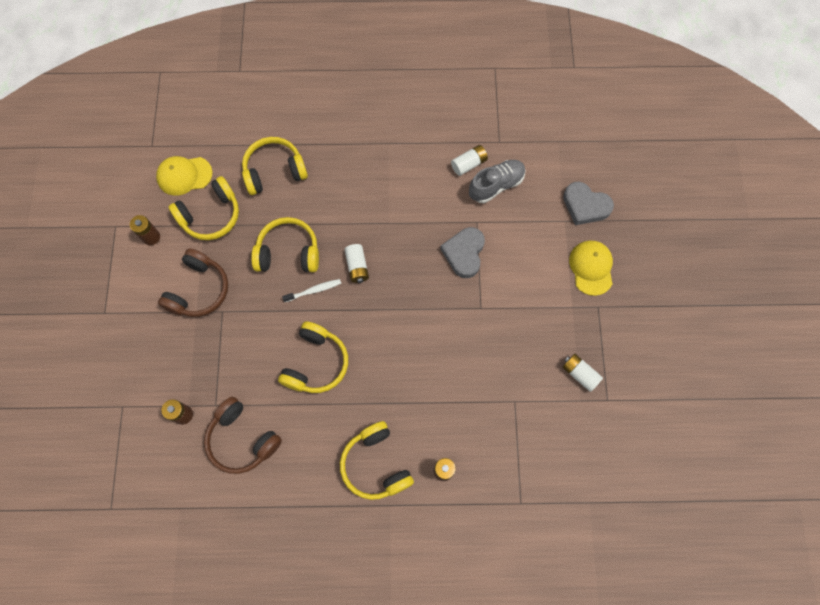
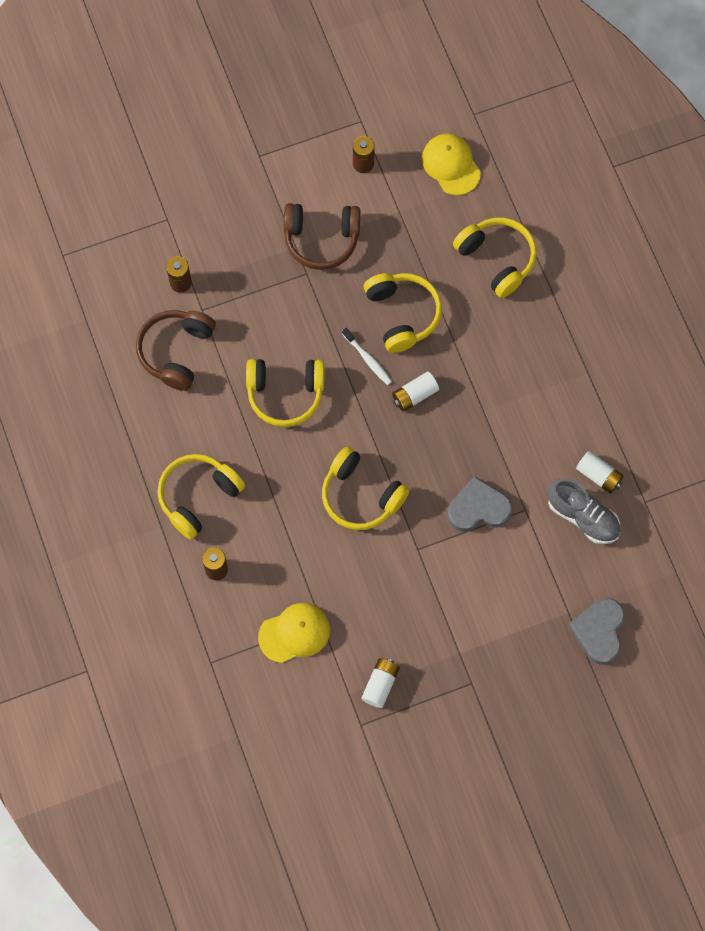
camera: 70 degrees right, 0 degrees up
(211, 215) = (414, 214): yellow headphones -> yellow headphones (361, 496)
(591, 268) = (518, 661): yellow cap -> yellow cap (294, 633)

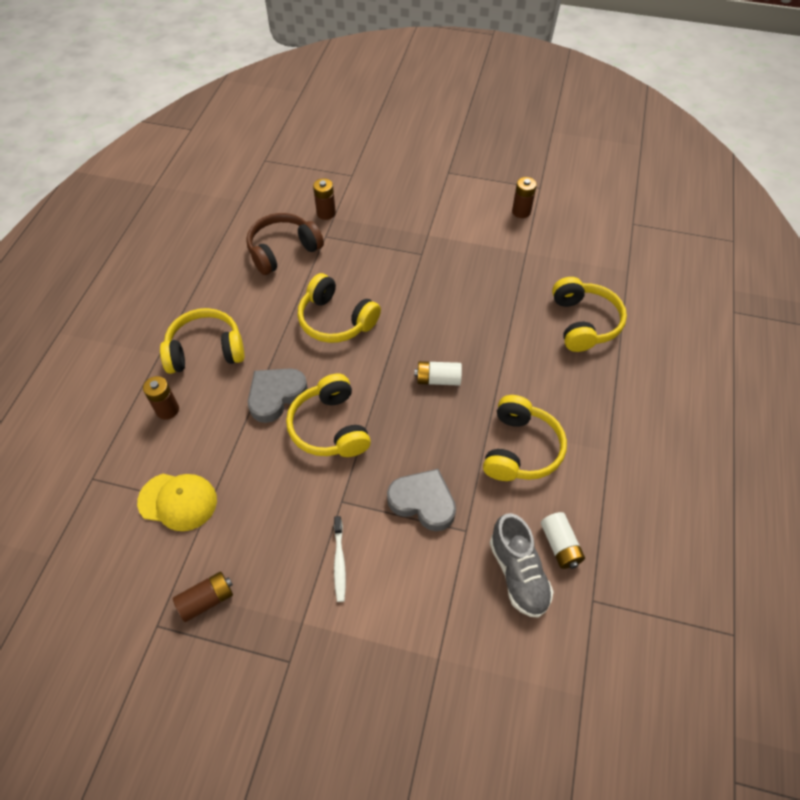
camera: 35 degrees right, 15 degrees down
(321, 239) = (451, 239): brown headphones -> none
(368, 359) = (421, 333): white toothbrush -> white toothbrush (339, 562)
(380, 684) = (207, 600): white battery -> brown battery
(402, 314) = (474, 318): yellow headphones -> yellow headphones (520, 449)
(451, 165) = (590, 244): yellow cap -> none
(599, 631) = (456, 702): grey heart -> grey heart (276, 395)

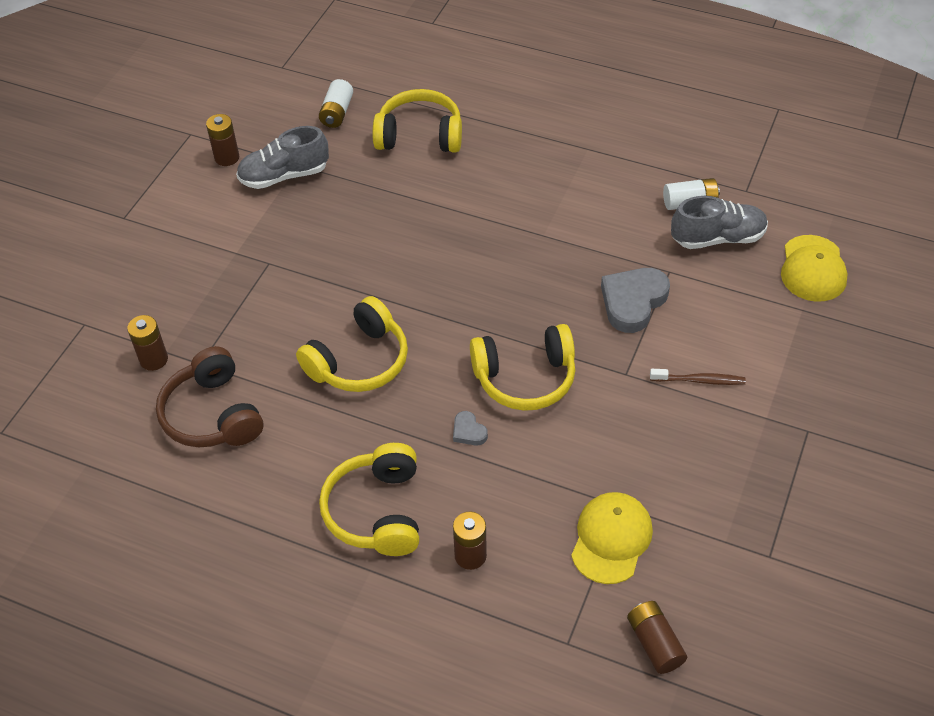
camera: 80 degrees left, 5 degrees down
(207, 600) = (740, 506): brown battery -> brown battery (654, 643)
(276, 395) = (468, 431): grey heart -> grey heart, size x0.48
(339, 562) = (699, 380): white toothbrush -> brown toothbrush
(438, 379) = (474, 270): white battery -> white battery (337, 113)
(496, 670) = (813, 269): none -> yellow cap
(511, 246) = (284, 176): none -> grey shoe
(520, 449) = (577, 214): yellow headphones -> none

